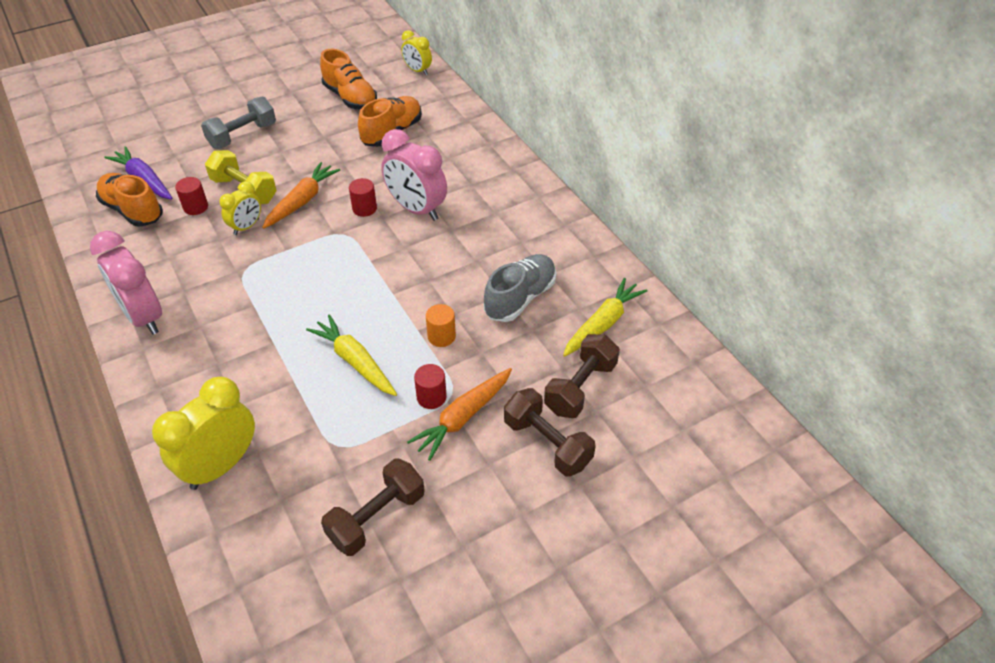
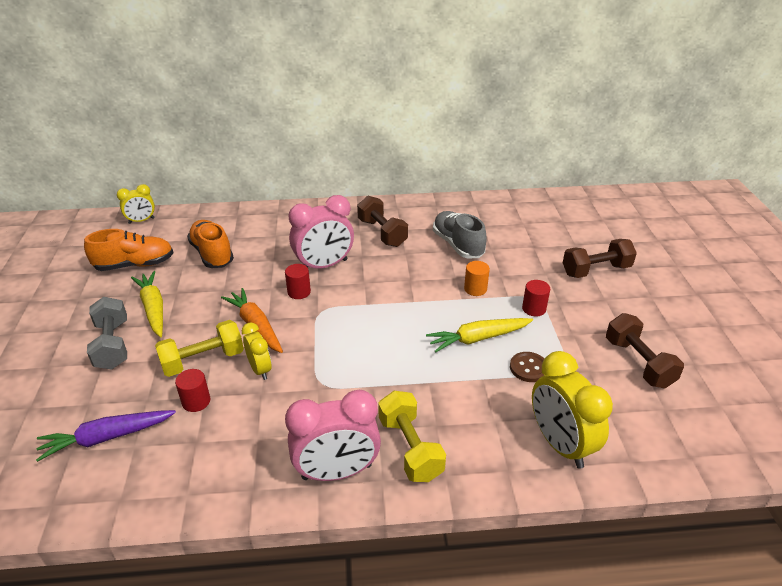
camera: 65 degrees left, 10 degrees down
(133, 210) = (153, 456): orange shoe -> none
(183, 354) = (410, 448): none -> yellow dumbbell
(325, 415) = (528, 368): none -> brown button
(463, 417) = (559, 299): orange carrot -> none
(580, 388) = (553, 244): brown dumbbell -> brown dumbbell (382, 233)
(603, 324) = (502, 220): yellow carrot -> yellow carrot (153, 308)

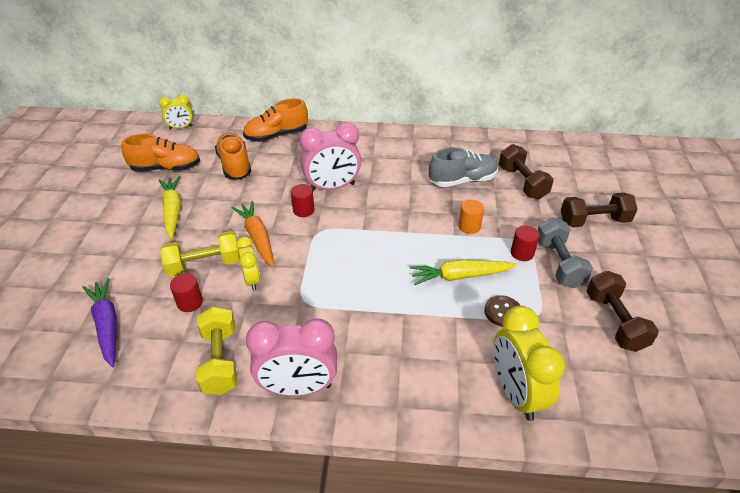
camera: 10 degrees right, 5 degrees up
(107, 437) = (107, 325): purple carrot -> purple carrot turned 75 degrees clockwise
(113, 345) = (131, 240): grey dumbbell -> grey dumbbell (559, 263)
(251, 219) = (276, 135): none -> orange shoe
(382, 233) = (393, 161): brown dumbbell -> brown dumbbell (522, 182)
(410, 448) = (371, 375): yellow dumbbell -> yellow dumbbell (220, 360)
(458, 245) = (462, 180): grey shoe -> grey shoe turned 90 degrees clockwise

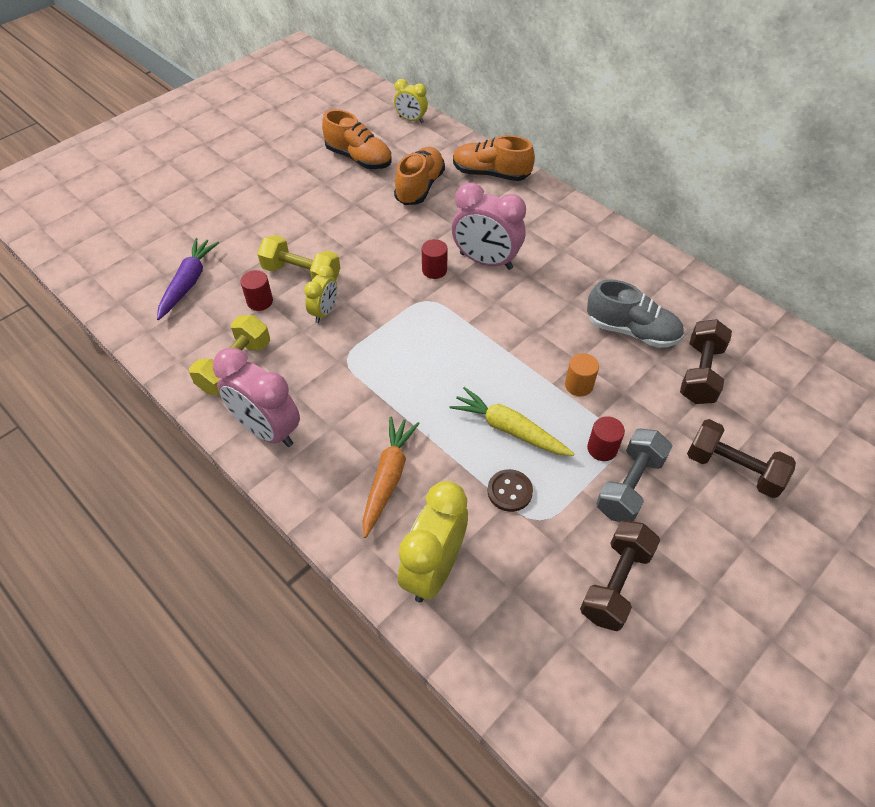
camera: 40 degrees right, 10 degrees up
(173, 211) = (325, 206): yellow carrot -> none
(257, 238) = (367, 274): orange carrot -> orange carrot (388, 478)

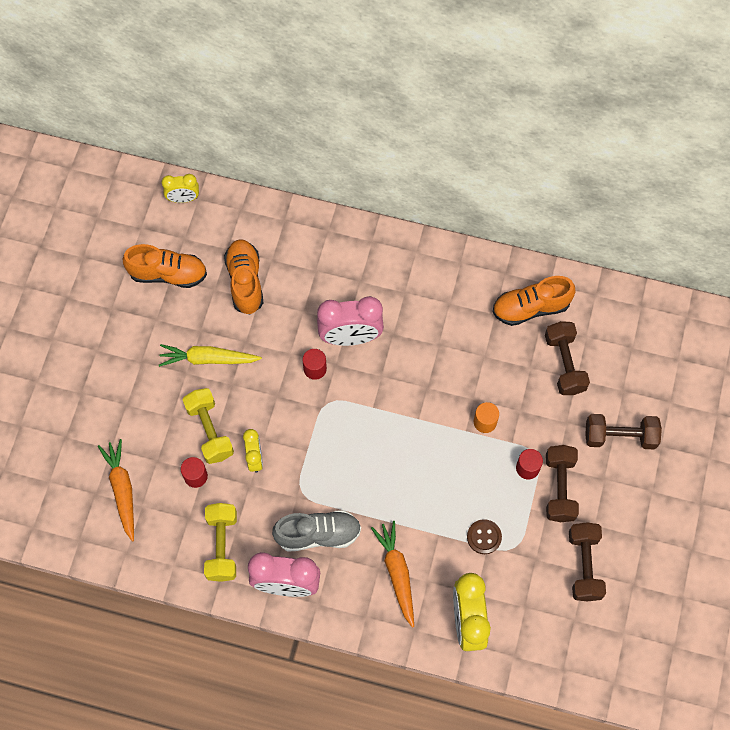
camera: 30 degrees left, 15 degrees up
(188, 283) = (122, 490): purple carrot -> orange carrot
(301, 274) = (209, 431): yellow dumbbell -> yellow dumbbell turned 75 degrees clockwise
(491, 174) = (297, 233): orange shoe -> orange shoe (531, 308)
(509, 429) = (456, 487): yellow carrot -> yellow carrot (208, 359)
(629, 486) = (559, 488): grey dumbbell -> brown dumbbell
(631, 331) = (498, 349): grey shoe -> grey shoe (318, 534)

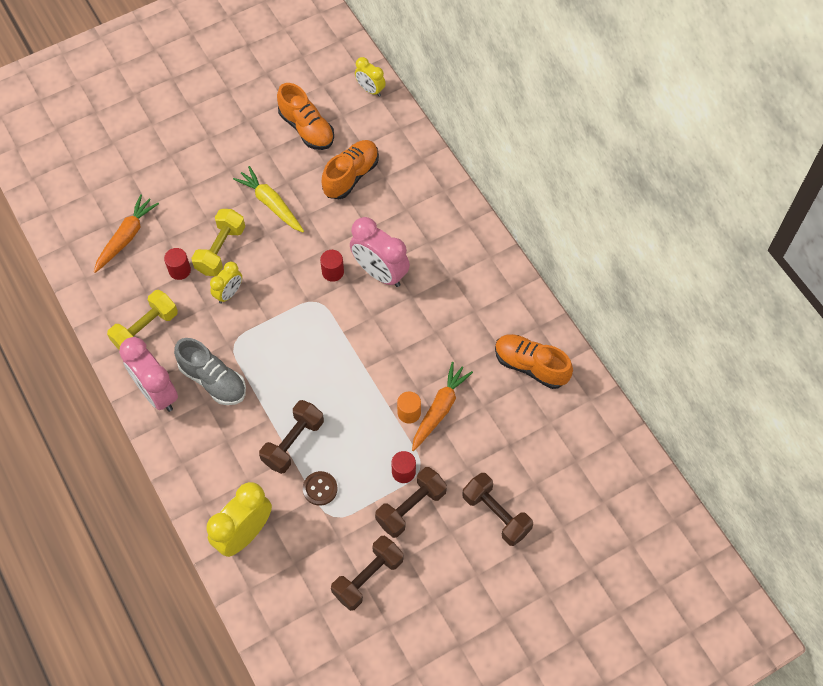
camera: 45 degrees right, 5 degrees down
(397, 573) = (234, 455): orange carrot -> orange carrot (439, 409)
(564, 364) = (512, 426): brown dumbbell -> brown dumbbell (293, 442)

